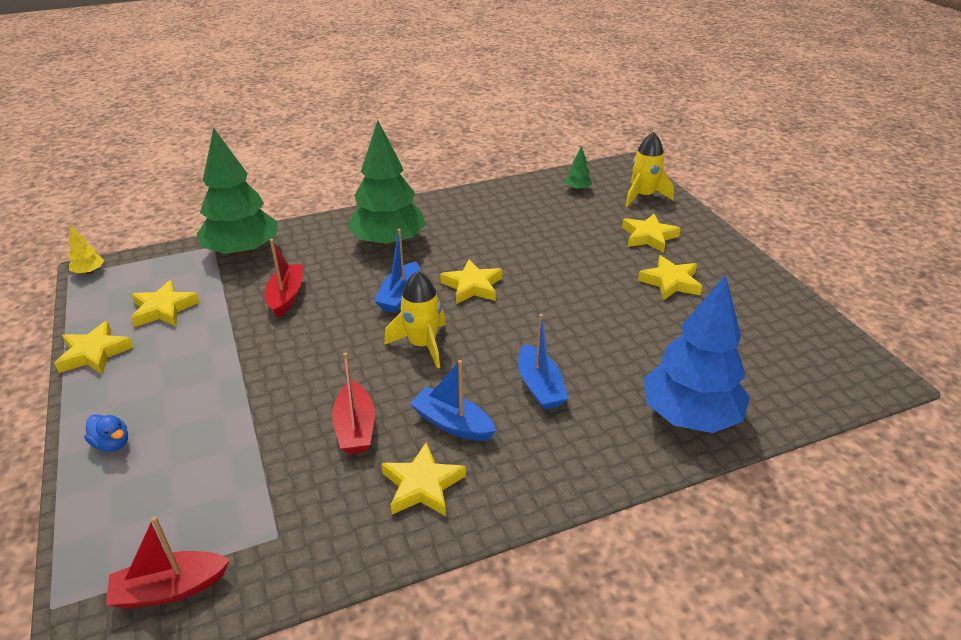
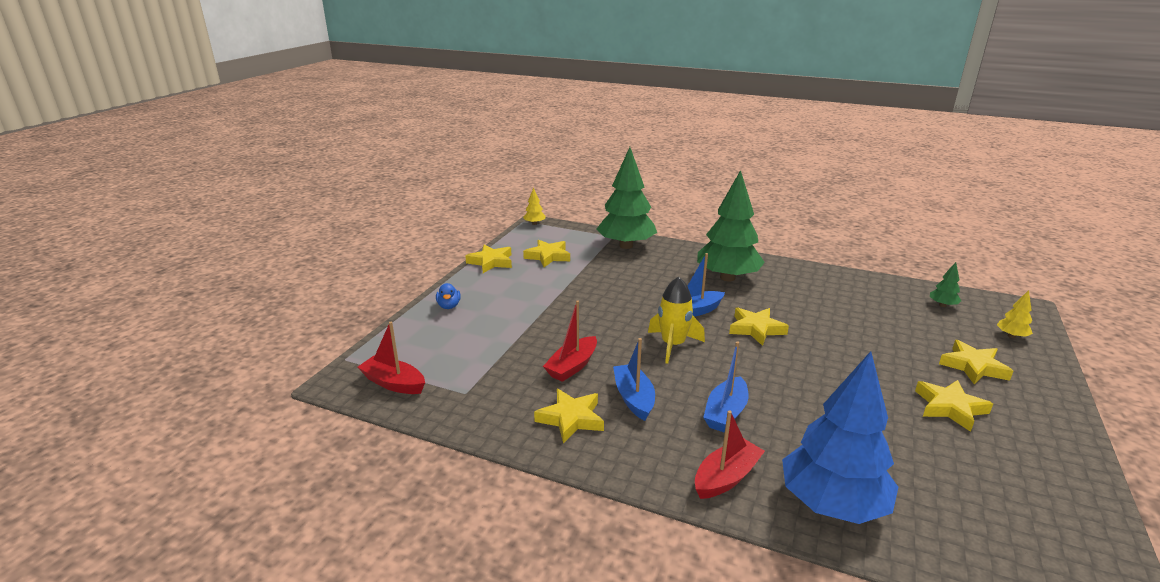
camera: 45 degrees right, 10 degrees down
(286, 296) = (621, 279): red boat -> red boat (726, 477)
(643, 196) = (1011, 336): yellow rocket -> yellow tree

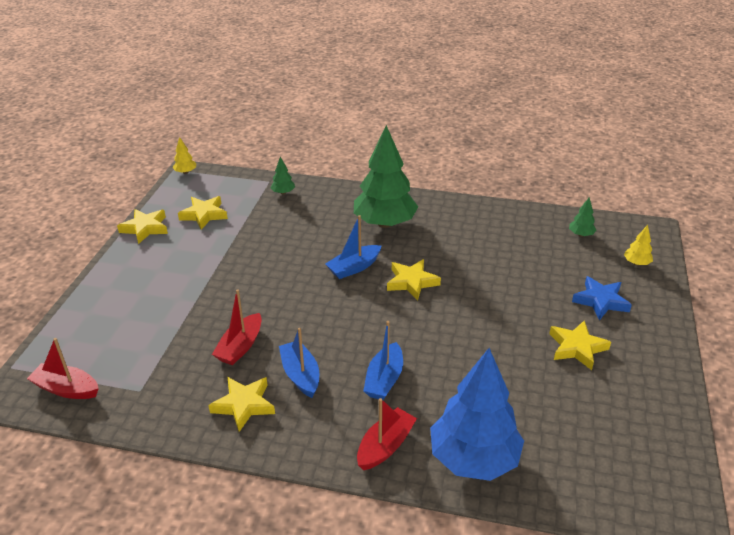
camera: 10 degrees left, 10 degrees up
(449, 306) = (108, 289): blue duck -> none
(626, 245) = (283, 192): green tree -> green tree, size x0.40
(673, 345) = (334, 310): yellow rocket -> none
(973, 366) = (600, 301): yellow star -> blue star

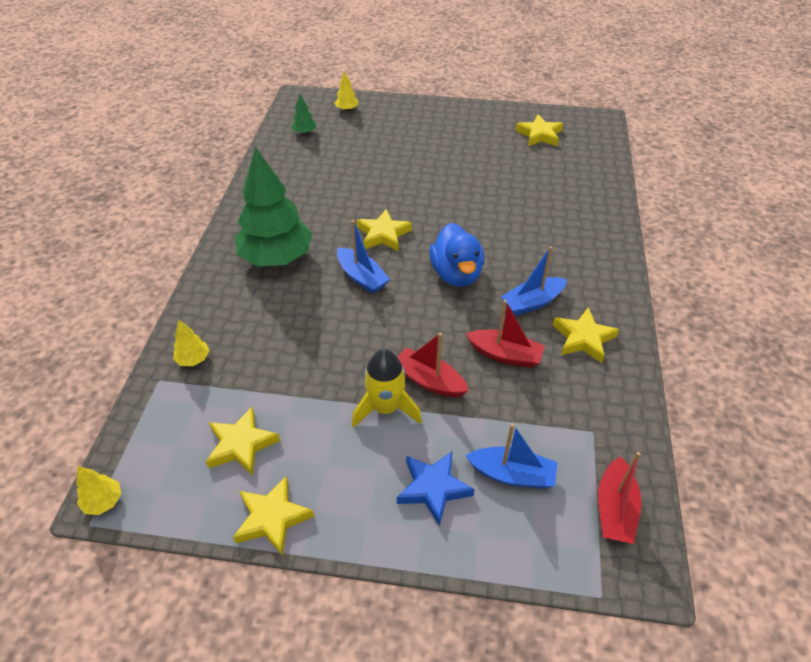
camera: 95 degrees left, 10 degrees up
(209, 276) = (385, 408): none -> yellow rocket
(283, 192) = (193, 359): green tree -> yellow tree
(349, 326) = (456, 274): none -> blue duck
(384, 379) = (522, 247): blue boat -> blue boat (512, 474)
(385, 446) = (595, 243): red boat -> red boat (429, 380)
(474, 458) = (588, 199): blue tree -> none
(577, 348) = (458, 146): yellow star -> yellow star (539, 135)
(600, 301) = (399, 130): blue star -> blue star (433, 488)

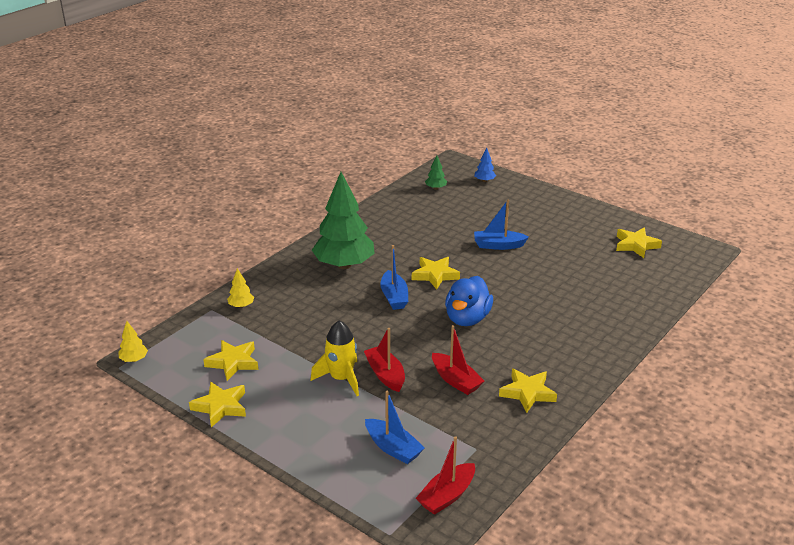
camera: 30 degrees right, 15 degrees down
(347, 109) = (484, 181): yellow tree -> blue tree
(433, 488) = (332, 433): blue star -> none
(532, 302) = (510, 356): blue boat -> blue boat (498, 245)

